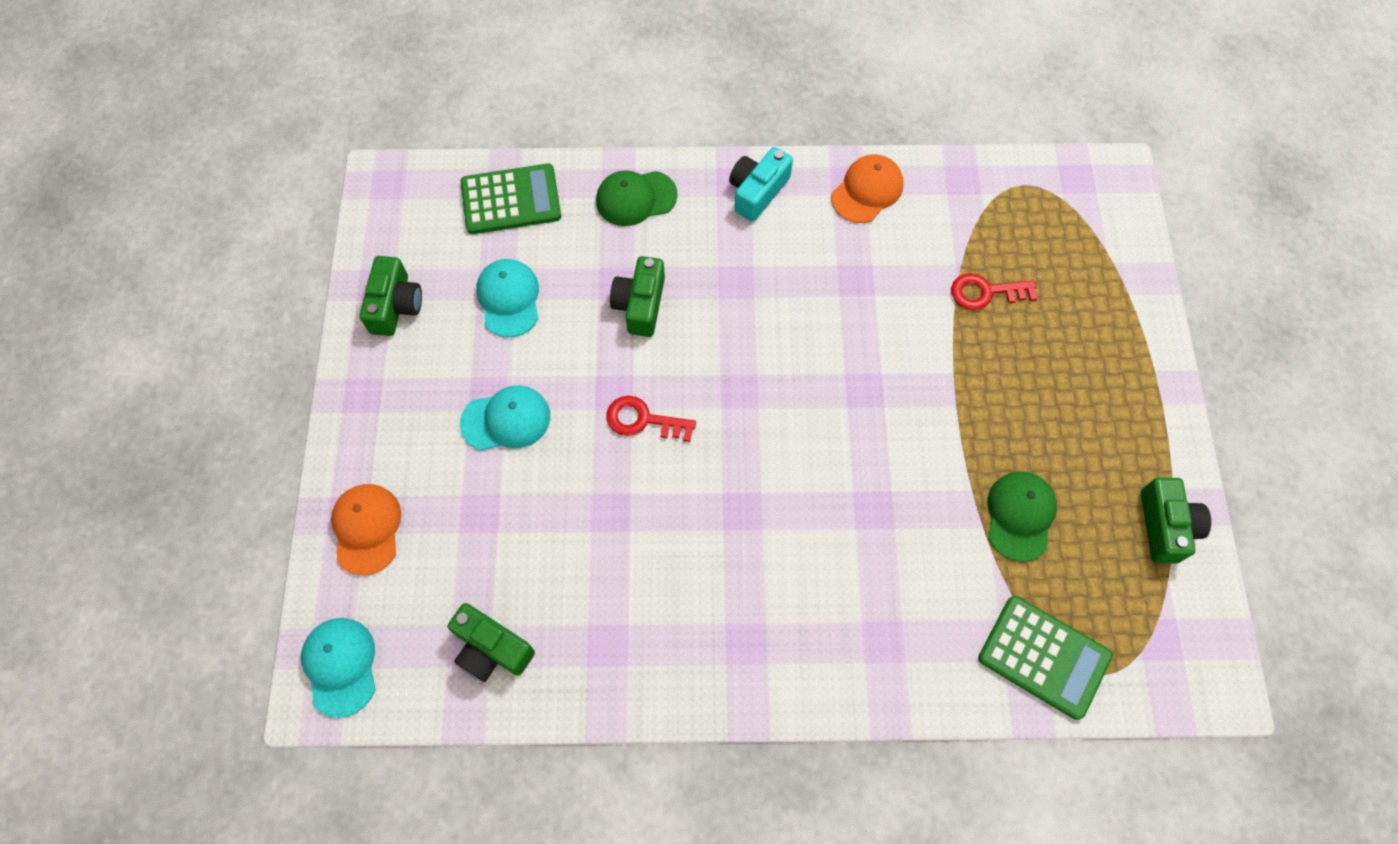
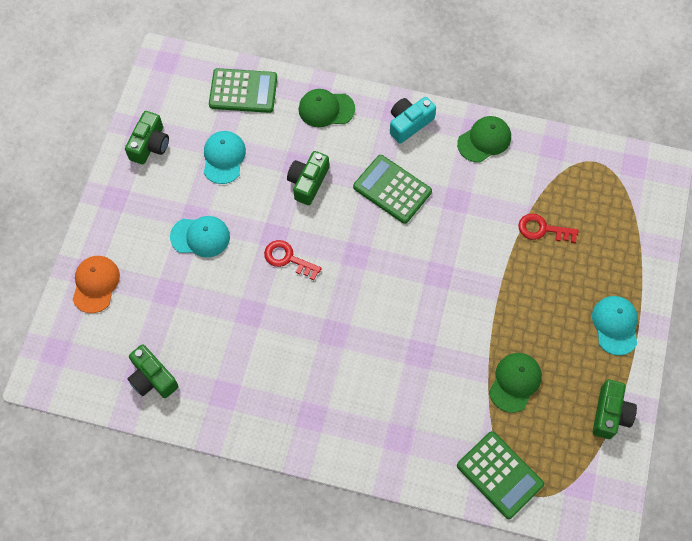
camera: 15 degrees right, 0 degrees up
(340, 666) = (59, 364): turquoise cap -> turquoise cap (615, 325)
(762, 287) = (392, 189): none -> green calculator
(867, 191) = (484, 140): orange cap -> green cap

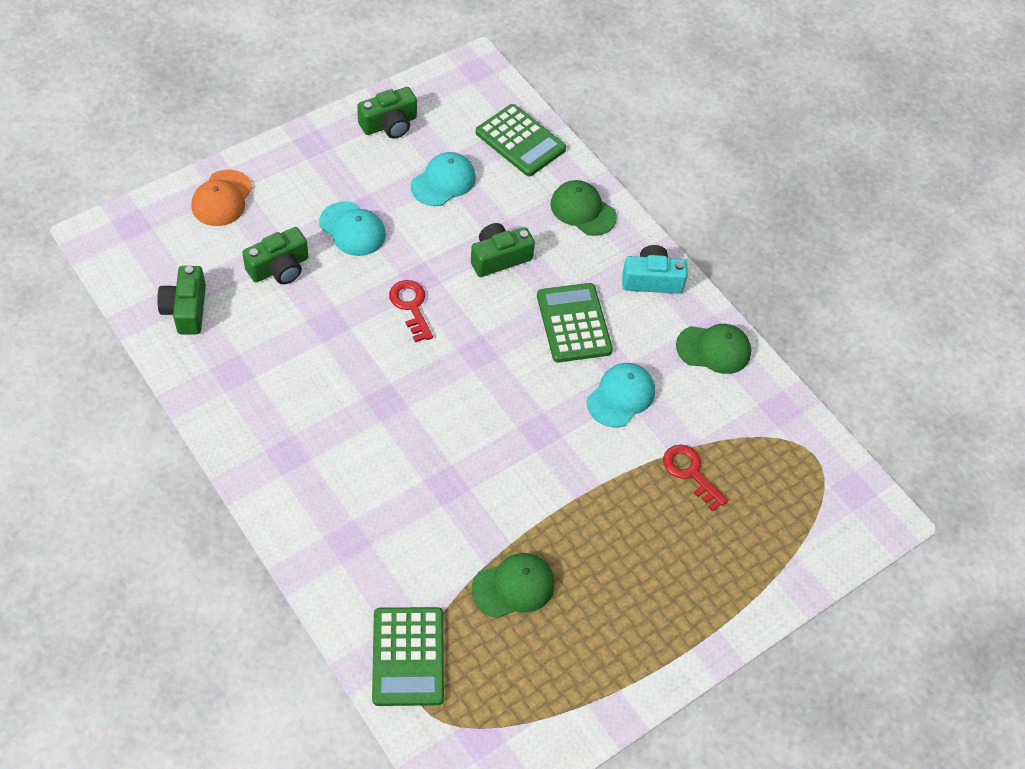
camera: 35 degrees right, 10 degrees down
(95, 284) = (222, 198): orange cap -> orange cap turned 150 degrees clockwise
(610, 414) = (581, 698): green camera -> green camera (279, 268)
(615, 325) = (675, 621): turquoise cap -> turquoise cap (621, 396)

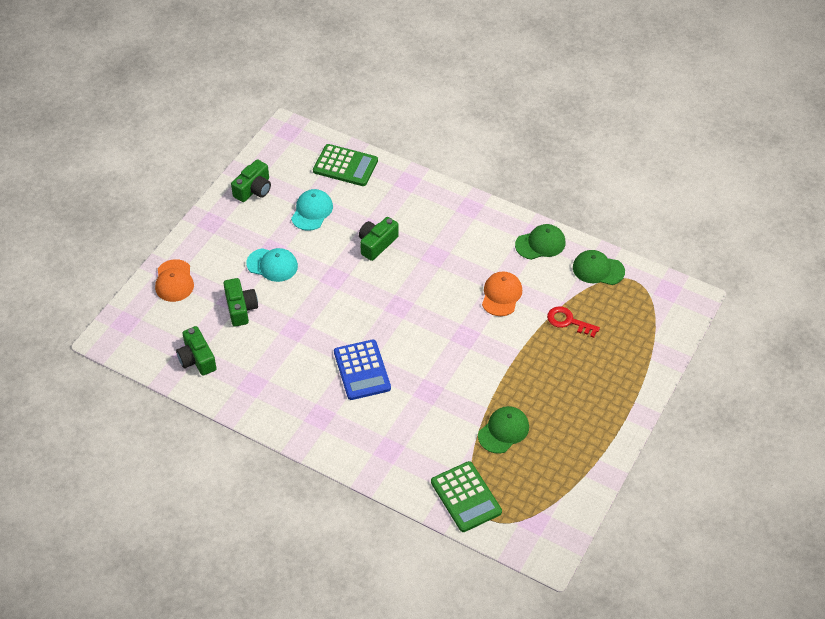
camera: 20 degrees left, 5 degrees down
(279, 268) = (240, 308): green camera -> green camera turned 45 degrees counterclockwise
(379, 417) = (362, 370): none -> blue calculator
(411, 306) = (340, 296): red key -> none
(573, 323) = (447, 264): green calculator -> none
(583, 210) = (411, 193): green cap -> green cap (598, 269)
(621, 396) = (501, 295): turquoise cap -> orange cap
(652, 280) = (479, 218): turquoise camera -> none

